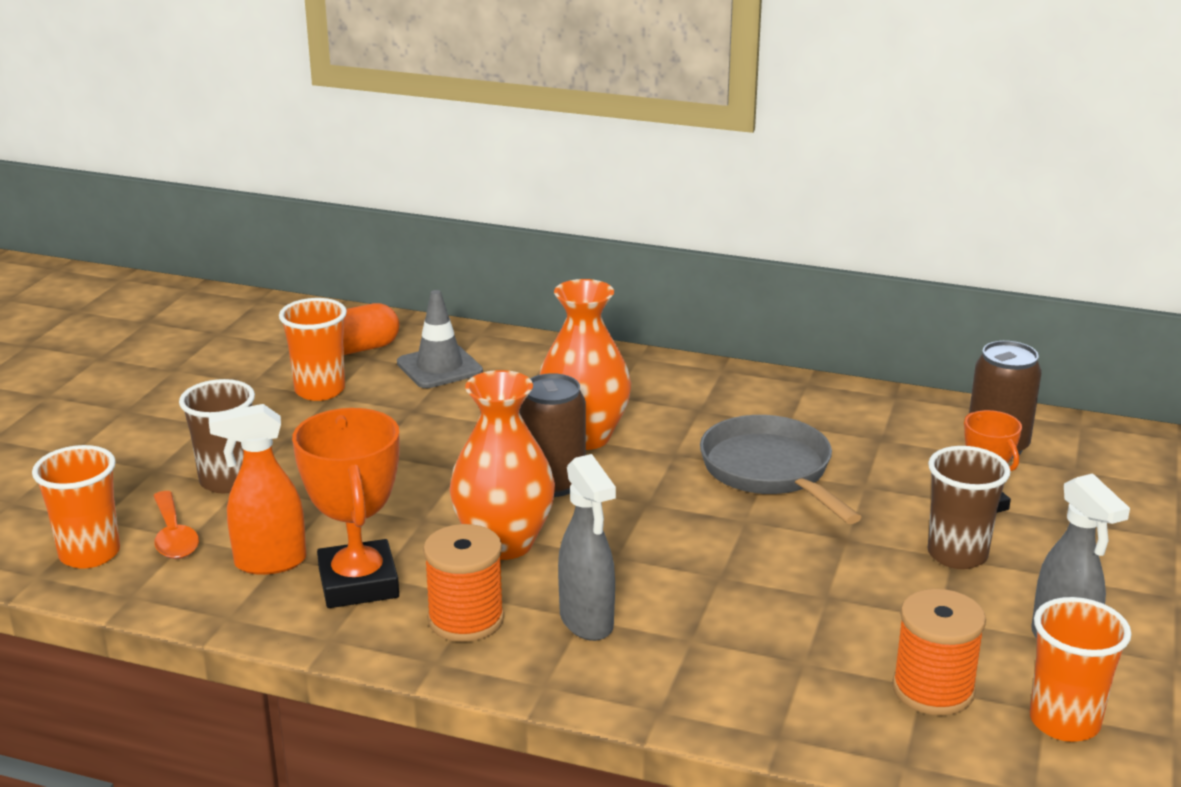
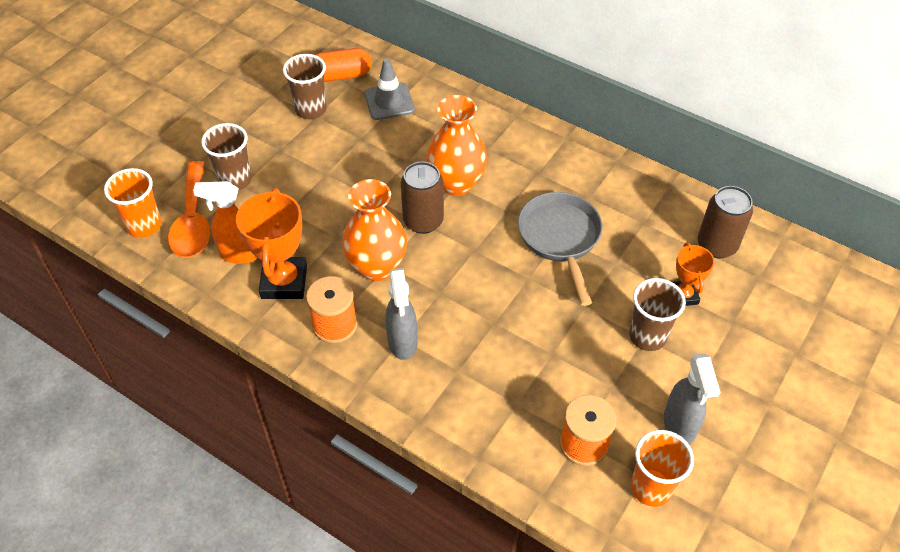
camera: 15 degrees right, 25 degrees up
(174, 536) = (193, 221): orange spoon -> orange spoon, size x1.64
(320, 390) = (310, 109): orange cup -> brown cup

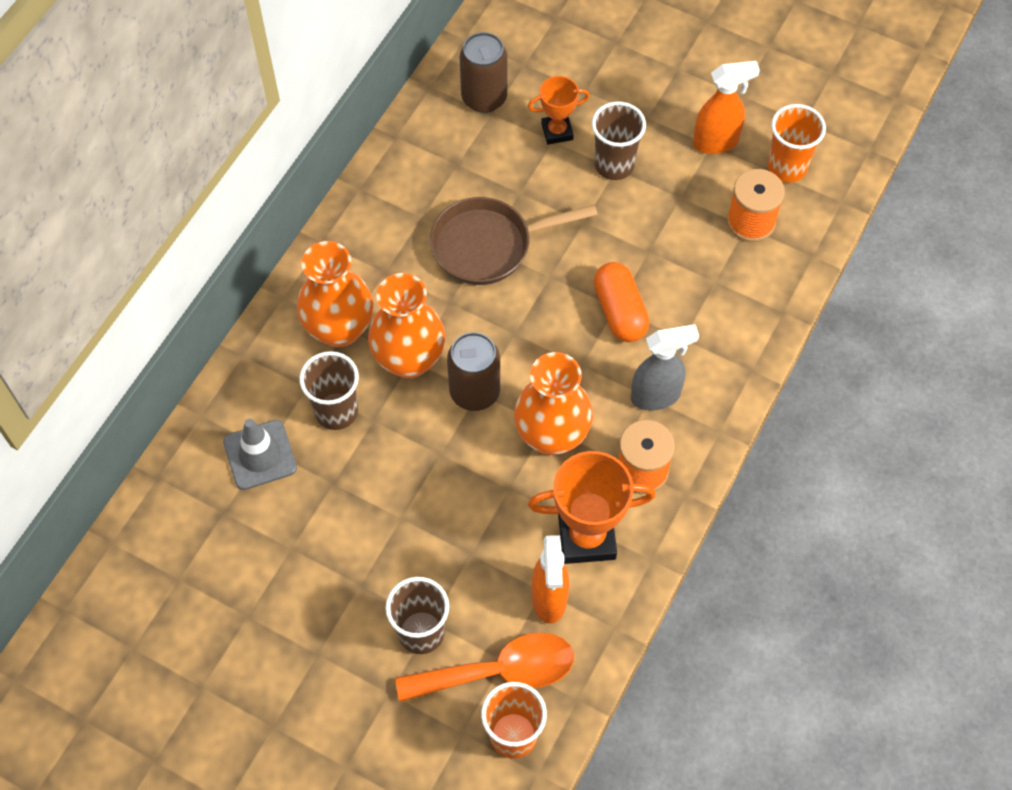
camera: 95 degrees left, 10 degrees up
(310, 109) = (278, 556): brown cup -> brown cup (336, 411)
(341, 76) = (206, 526): orange capsule -> orange capsule (620, 311)
(487, 145) = (339, 329): none -> orange vase
(560, 238) = (488, 245): grey pan -> brown pan
(679, 426) = (716, 142): grey spray bottle -> orange spray bottle

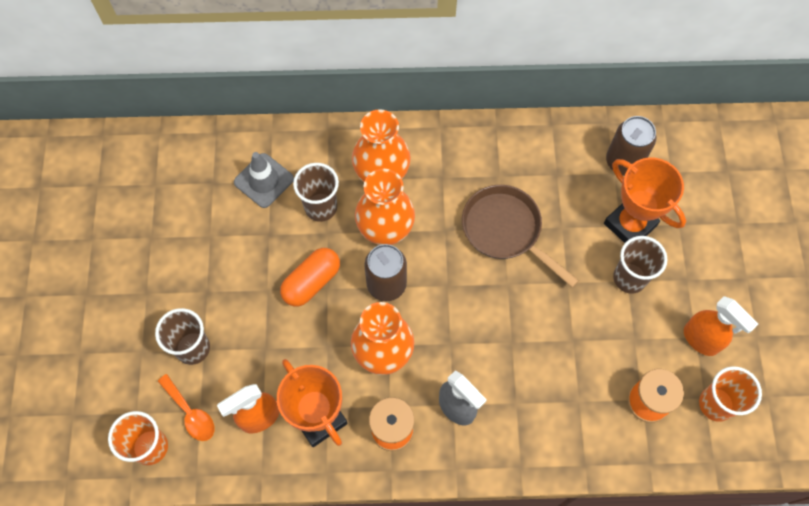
camera: 60 degrees right, 5 degrees up
(499, 671) = (190, 413): orange spoon -> orange spoon, size x0.61
(557, 131) = (630, 224): orange trophy -> orange trophy, size x1.72
(620, 311) = (510, 347): orange capsule -> orange capsule (311, 282)

